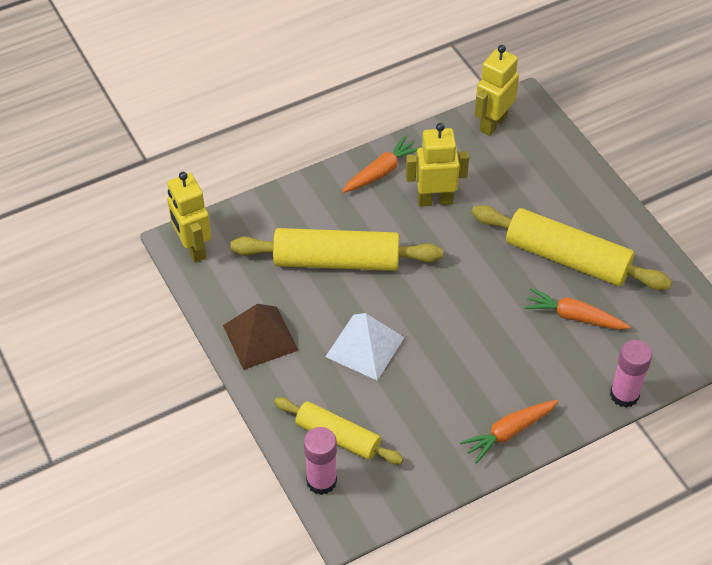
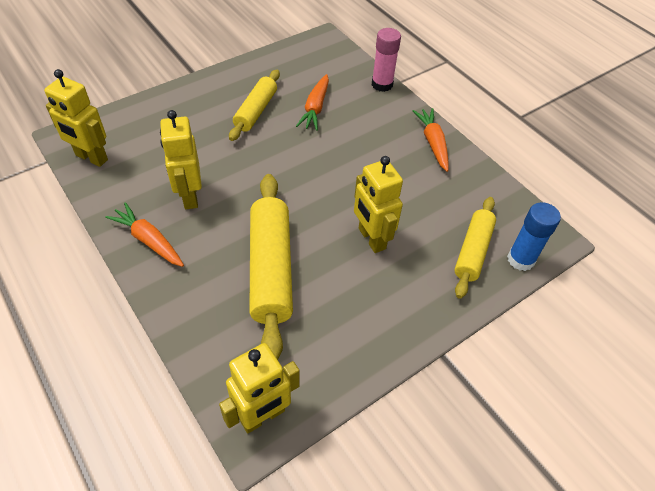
camera: 100 degrees left, 0 degrees up
(260, 337) = (378, 327): brown pyramid -> none
(321, 481) = (520, 259): pink glue stick -> blue glue stick
(365, 346) = (371, 239): white pyramid -> yellow robot
(509, 432) = (433, 143): orange carrot -> orange carrot turned 150 degrees counterclockwise
(567, 258) = (256, 111): yellow rolling pin -> yellow rolling pin, size x0.63

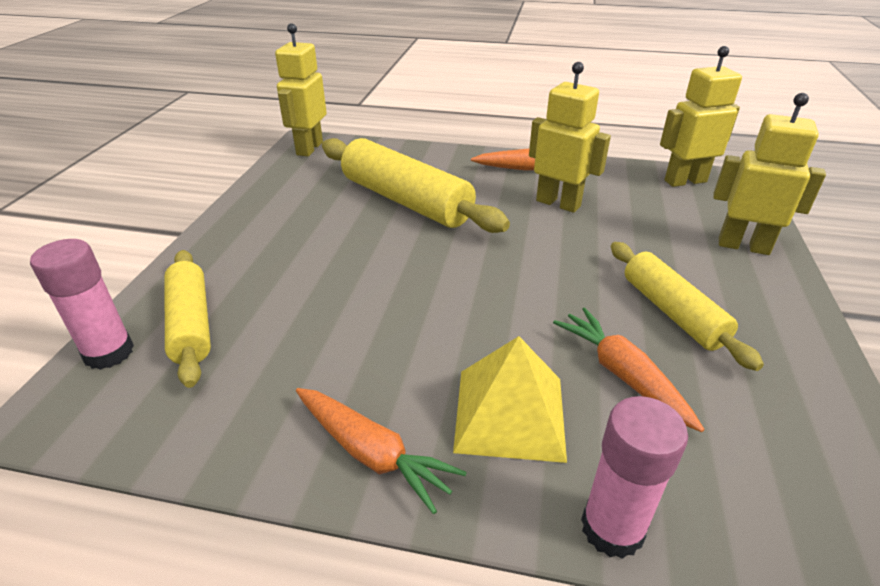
camera: 140 degrees right, 15 degrees down
(371, 239) = (336, 268): yellow robot -> yellow robot (743, 246)
(372, 124) = (509, 413): none -> yellow pyramid
(520, 259) = (109, 353): blue glue stick -> pink glue stick

